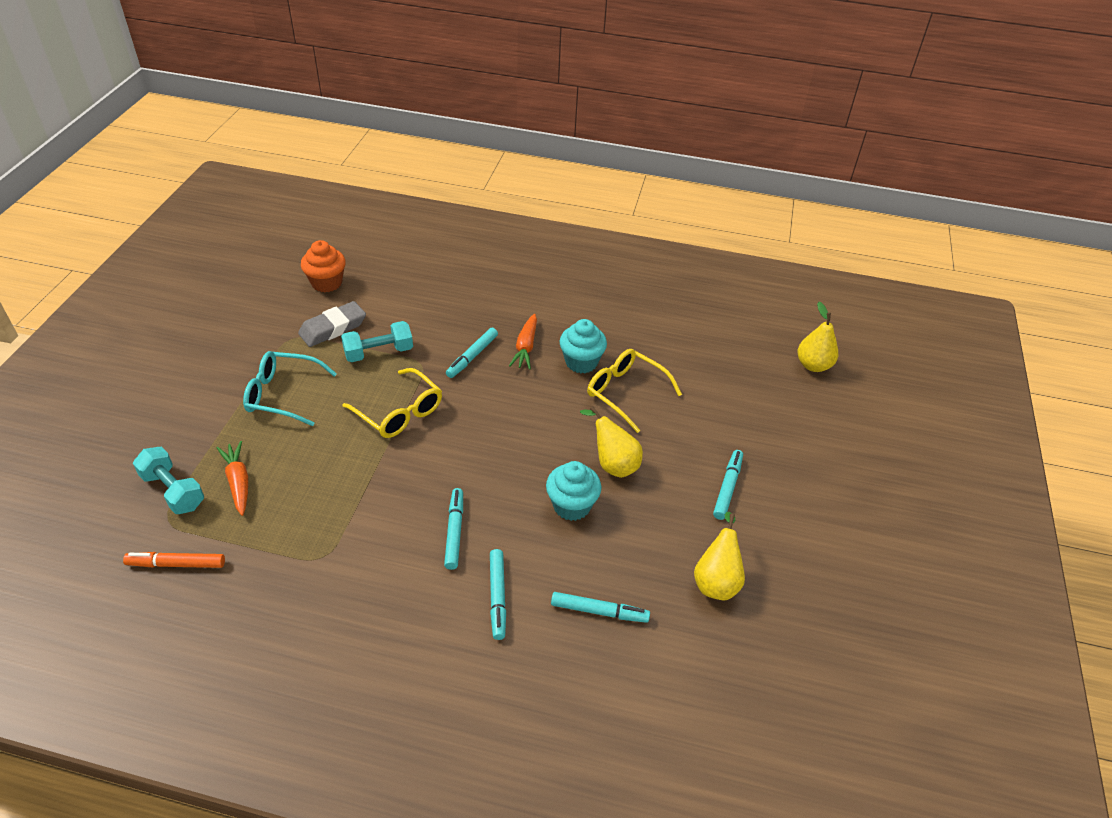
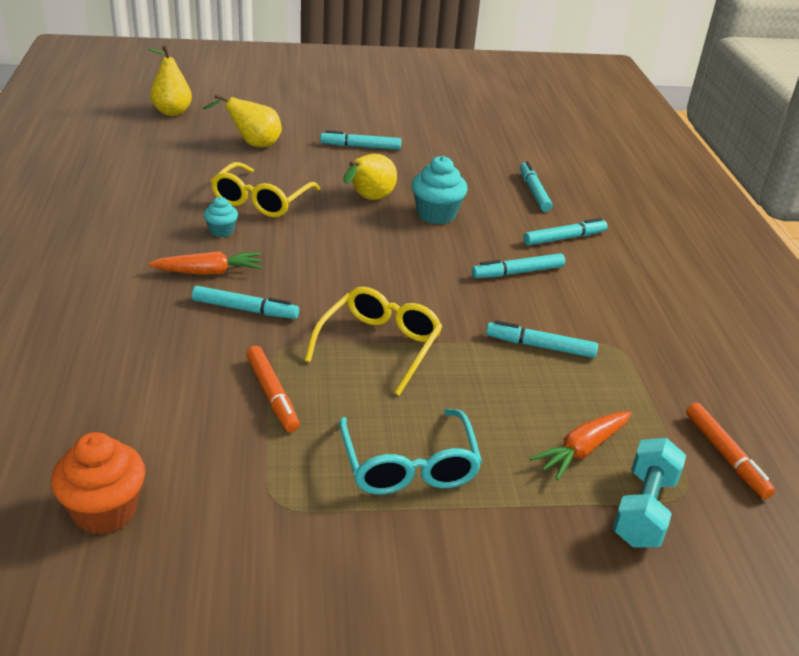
camera: 110 degrees left, 10 degrees down
(333, 328) = (233, 460): grey eraser -> none
(350, 505) = (541, 346): none -> turquoise marker
(379, 352) = (272, 394): turquoise dumbbell -> orange marker
(581, 362) = (221, 231): turquoise cupcake -> turquoise cupcake, size x0.57
(716, 581) = (462, 148): yellow pear -> yellow pear (253, 144)

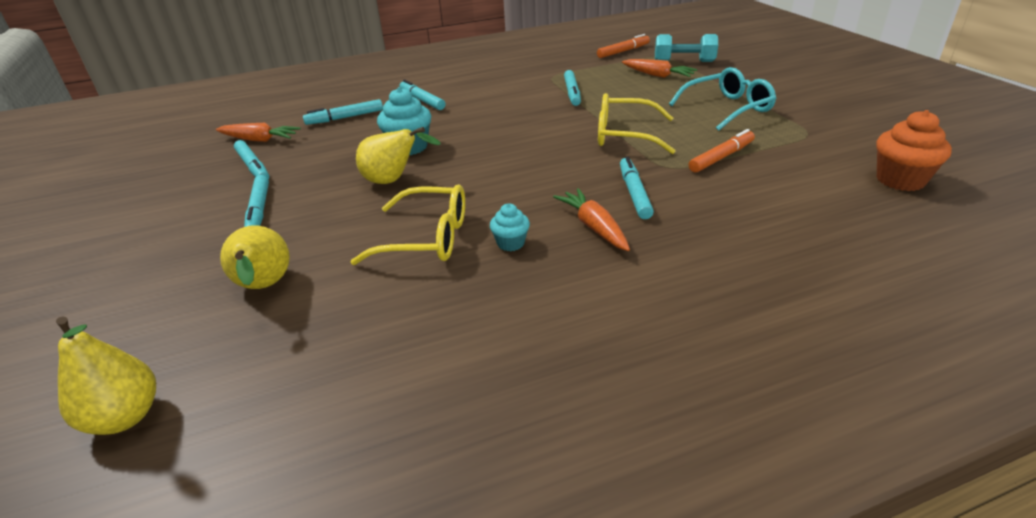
camera: 100 degrees left, 0 degrees up
(500, 151) = (260, 140): none -> orange carrot
(518, 272) = (485, 108): turquoise marker -> turquoise marker (253, 166)

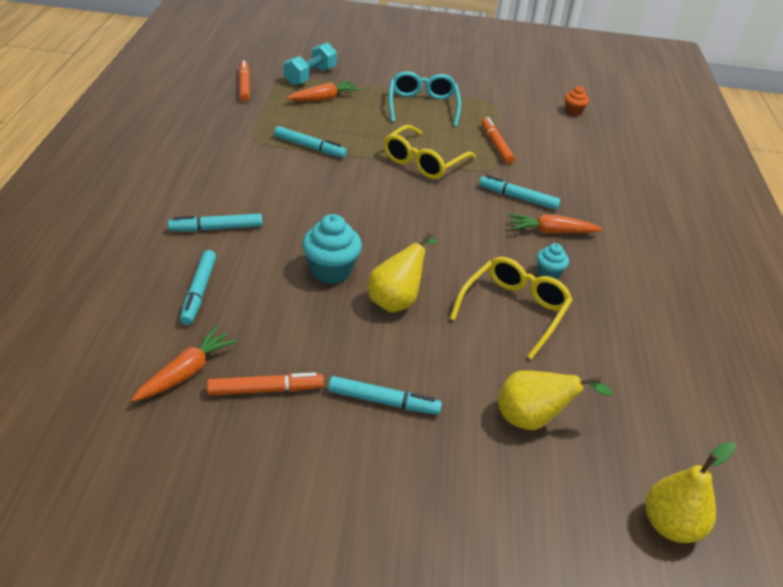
camera: 70 degrees left, 5 degrees up
(253, 166) = (265, 390): turquoise marker -> orange marker
(900, 180) = (573, 111): orange cupcake -> orange cupcake, size x0.57

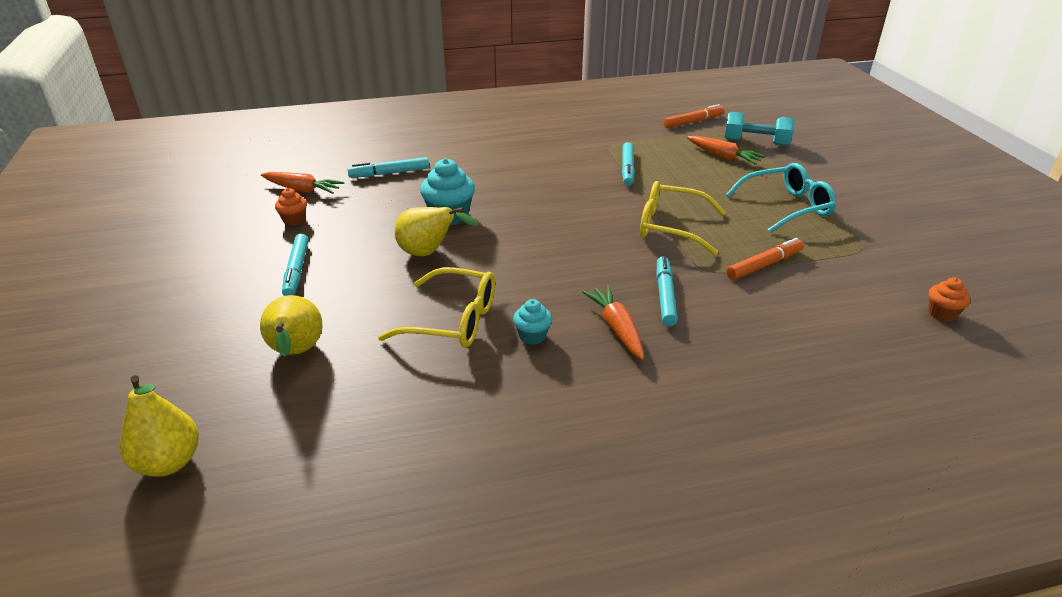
camera: 75 degrees right, 5 degrees down
(217, 228) = (470, 161): turquoise marker -> none
(265, 390) = (294, 220): orange marker -> orange cupcake

